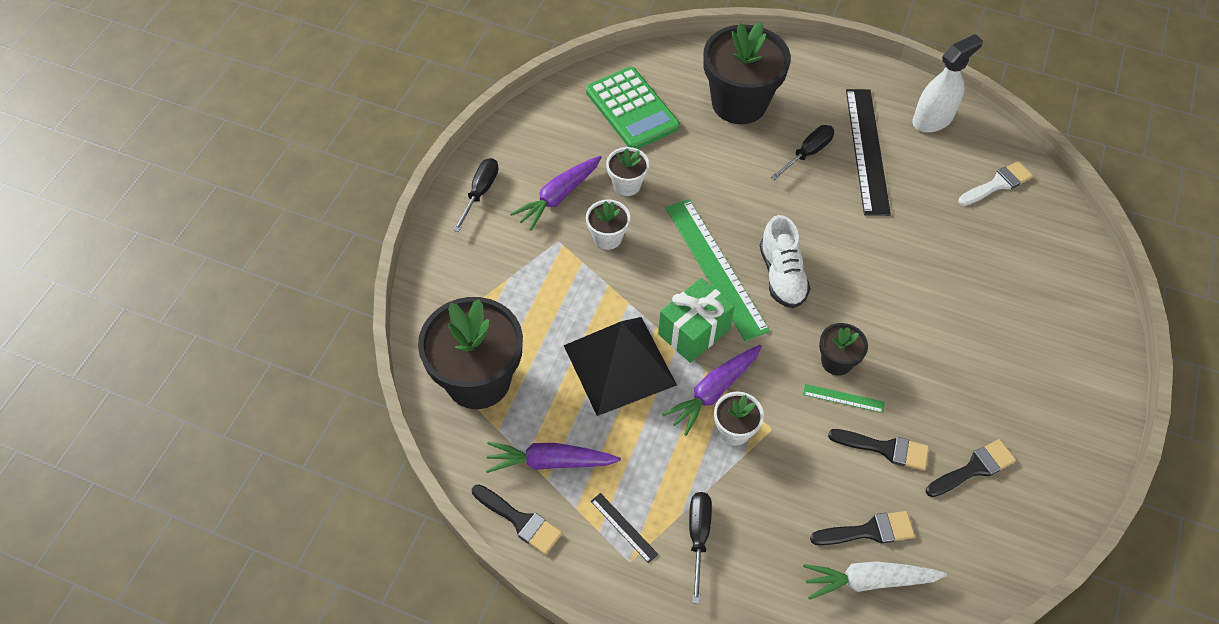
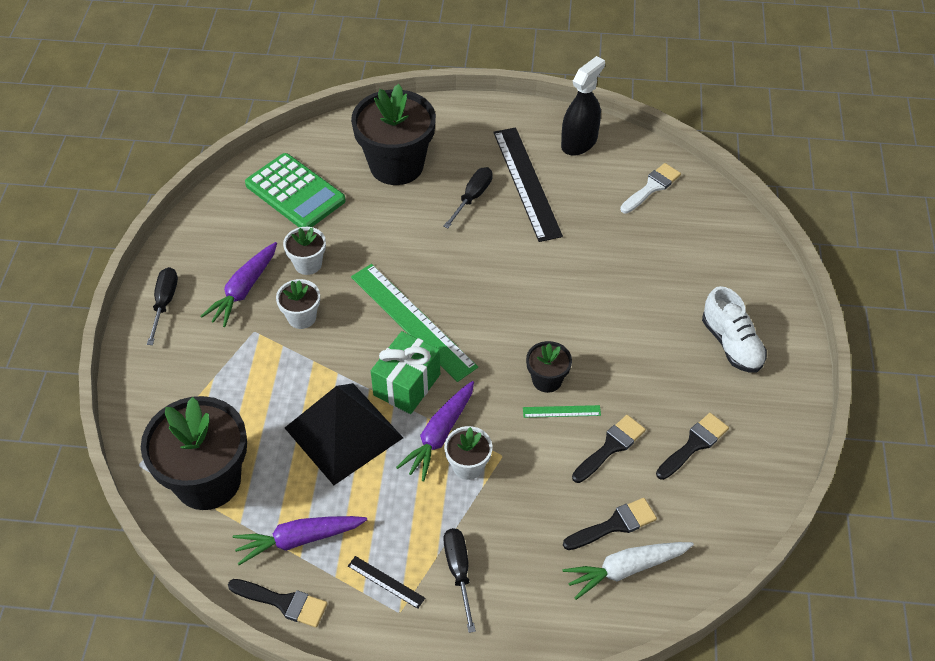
camera: 15 degrees left, 5 degrees down
(782, 275) = (476, 314): white shoe -> white shoe (731, 344)
(885, 449) = (610, 447): black brush -> black brush turned 45 degrees counterclockwise
(932, 119) = (579, 142): white spray bottle -> black spray bottle

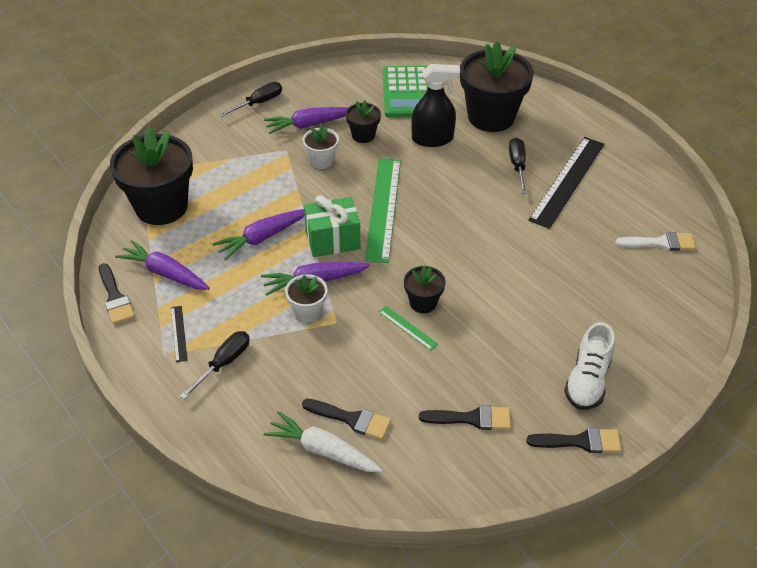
camera: 45 degrees right, 5 degrees down
(308, 264) = (363, 135): white flower pot -> black flower pot
(343, 433) = (262, 238): black pyramid -> purple carrot
(472, 197) = (517, 166): black screwdriver -> black screwdriver turned 75 degrees counterclockwise
(579, 142) = (641, 181): black spray bottle -> black spray bottle (432, 139)
(610, 447) = (411, 373): black brush -> black brush (580, 442)

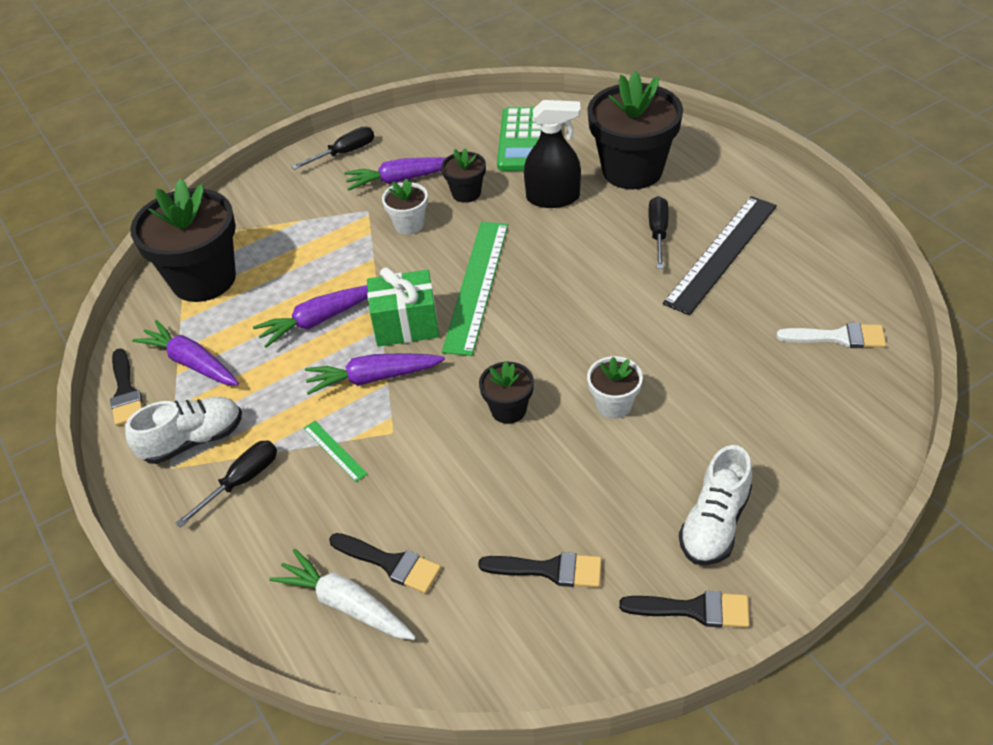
camera: 10 degrees right, 0 degrees up
(178, 333) = (193, 440): black ruler -> white shoe
(308, 311) = (359, 417): white flower pot -> white flower pot (613, 404)
(407, 327) = (483, 442): green ruler -> green ruler (334, 450)

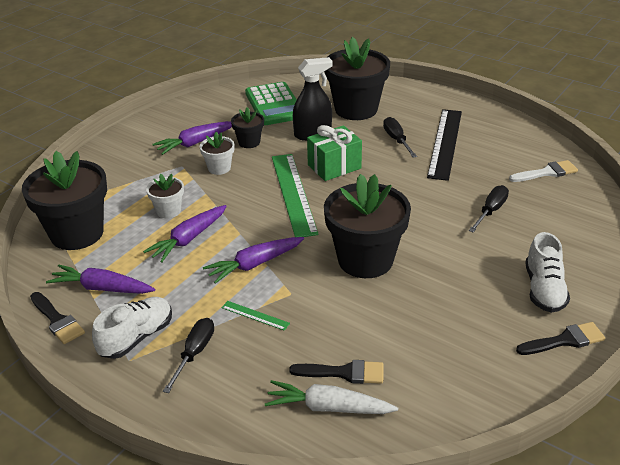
camera: 25 degrees left, 10 degrees down
(344, 153) = (140, 135): black screwdriver -> black screwdriver (491, 211)
(406, 325) = (257, 227): green gift -> green gift (334, 167)
(508, 409) = (365, 260): black flower pot -> black flower pot, size x2.08
(549, 570) = (457, 345): black brush -> none
(613, 404) = (434, 240): white flower pot -> white flower pot (168, 211)

